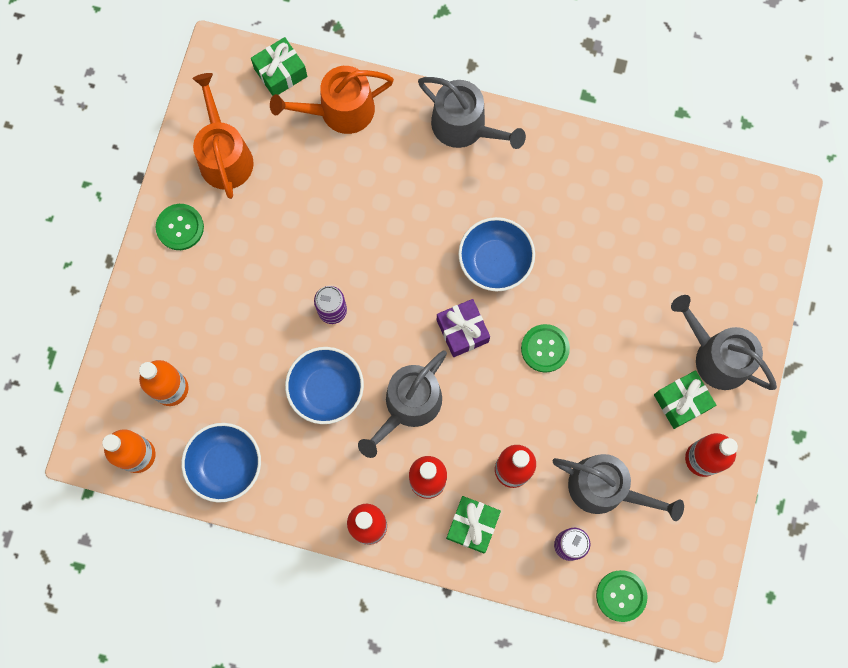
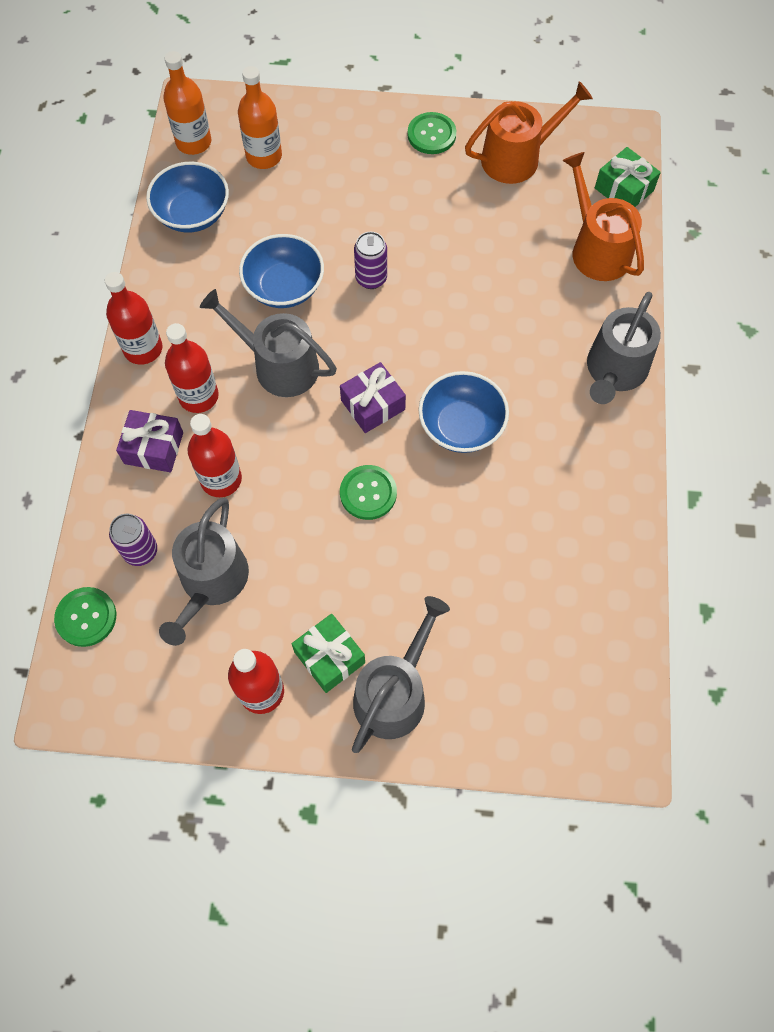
camera: 80 degrees right, 10 degrees down
(472, 525) = (153, 448): green gift -> purple gift

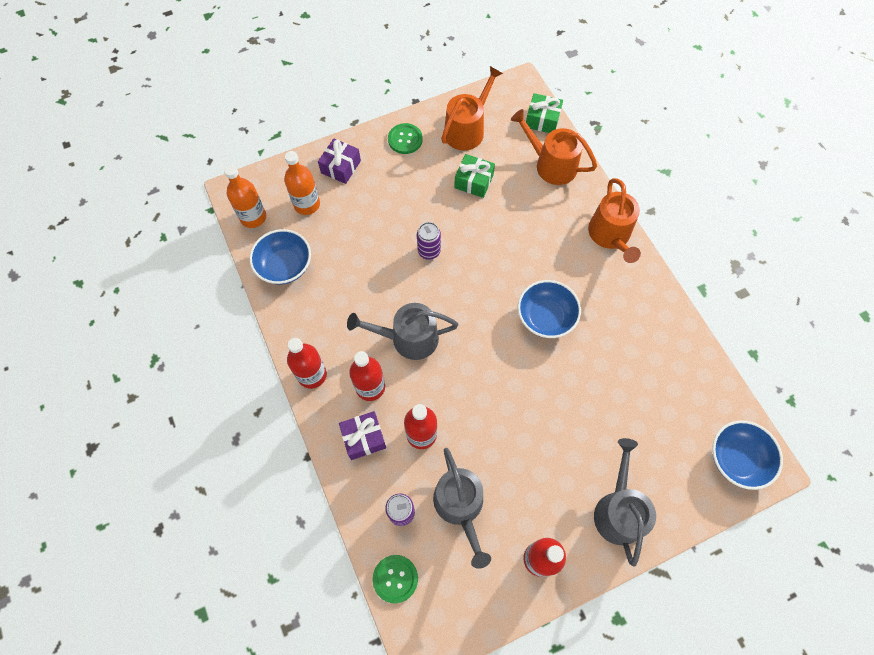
camera: 30 degrees left, 0 degrees up
(284, 287) = (378, 285): blue bowl -> blue bowl (736, 459)
(329, 657) = (565, 511): green gift -> green gift (473, 181)
(368, 493) = (518, 391): green button -> none
(373, 405) = (484, 333): purple gift -> purple gift (341, 167)
(614, 371) = (610, 235): grey watering can -> orange watering can

